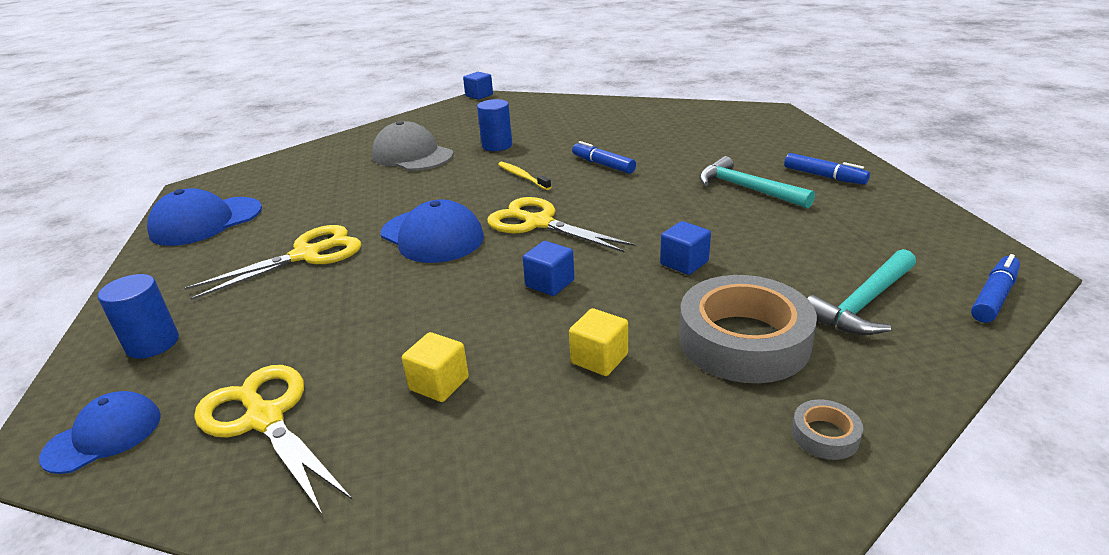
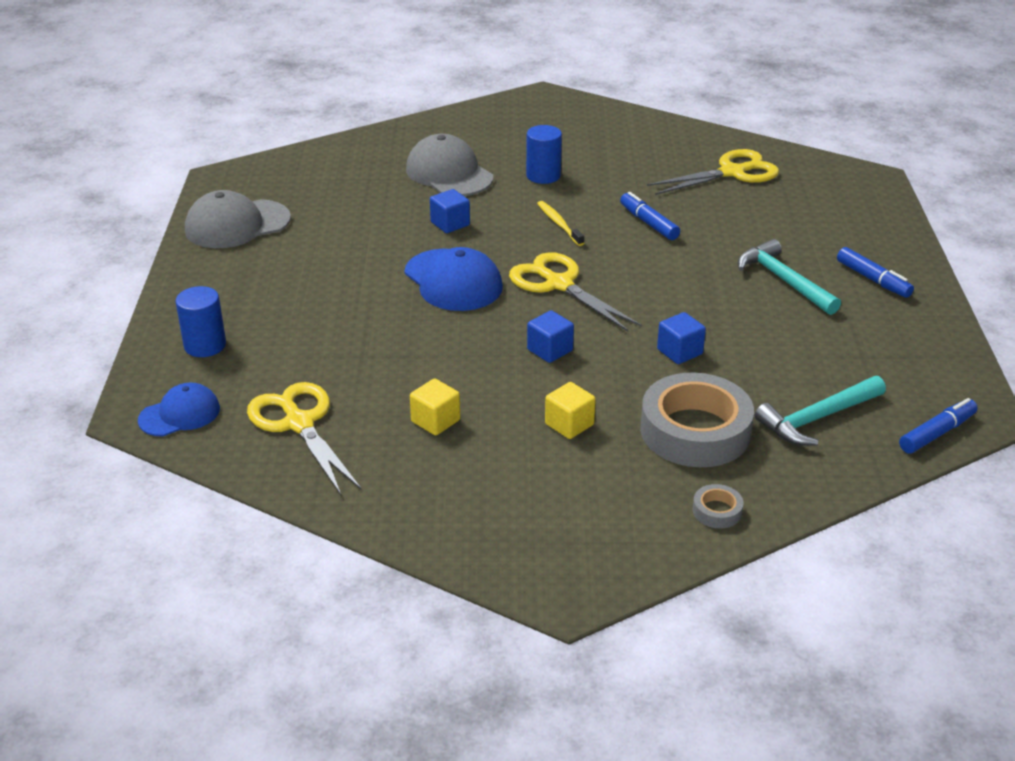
camera: 10 degrees right, 5 degrees up
(206, 221) = (237, 224): blue cap -> grey cap
(306, 255) = (333, 281): yellow scissors -> yellow scissors (732, 172)
(479, 95) = (541, 92): blue cube -> blue cube (450, 224)

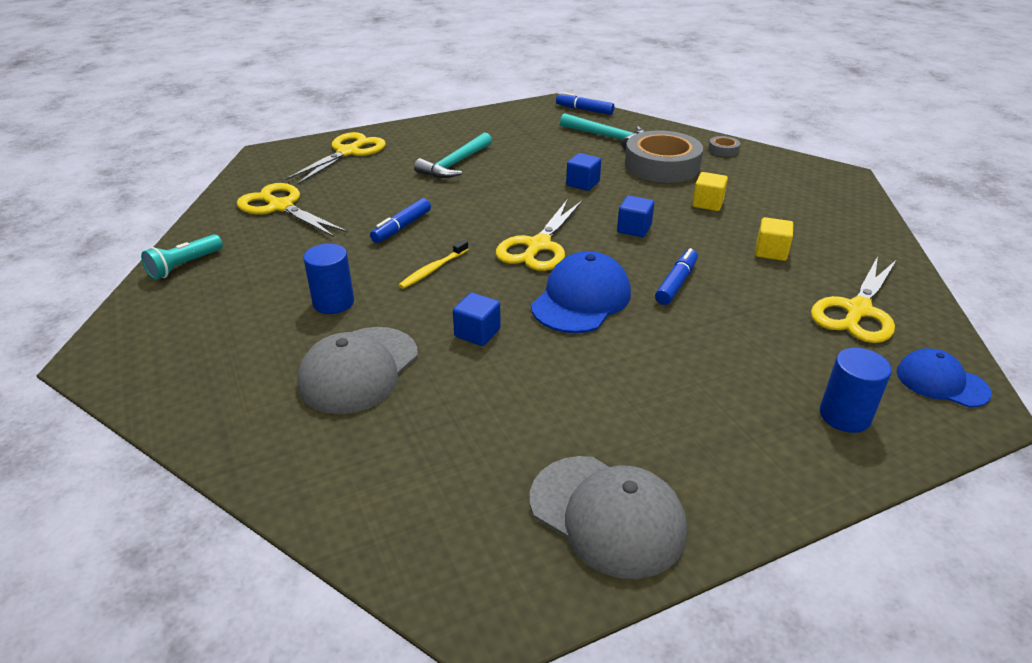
camera: 115 degrees left, 0 degrees up
(647, 126) = (184, 266): none -> turquoise flashlight
(852, 222) = (348, 152): none -> yellow scissors
(873, 280) = (430, 138): blue marker -> blue marker (676, 283)

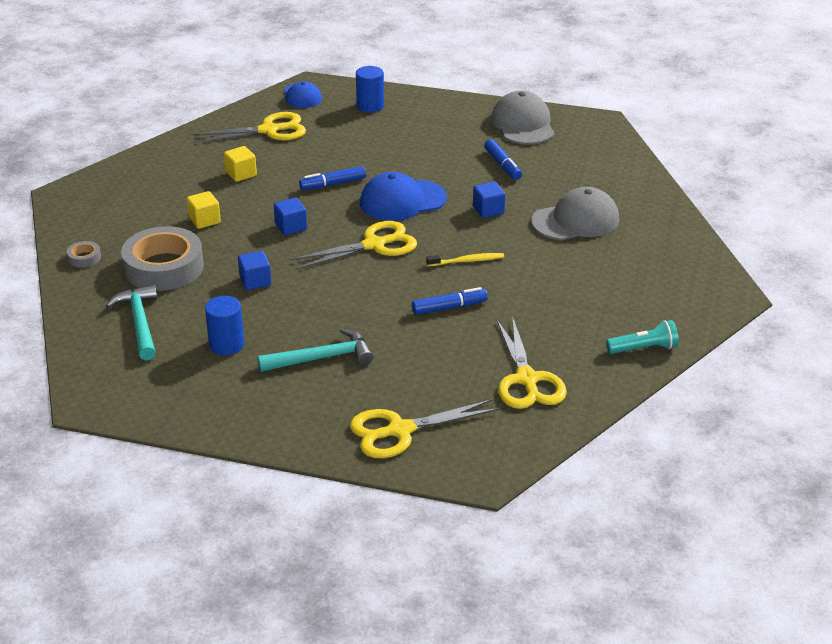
camera: 140 degrees left, 0 degrees up
(333, 302) = (556, 267): blue cylinder -> blue cylinder (226, 345)
(584, 110) = (85, 374): blue marker -> blue marker (502, 165)

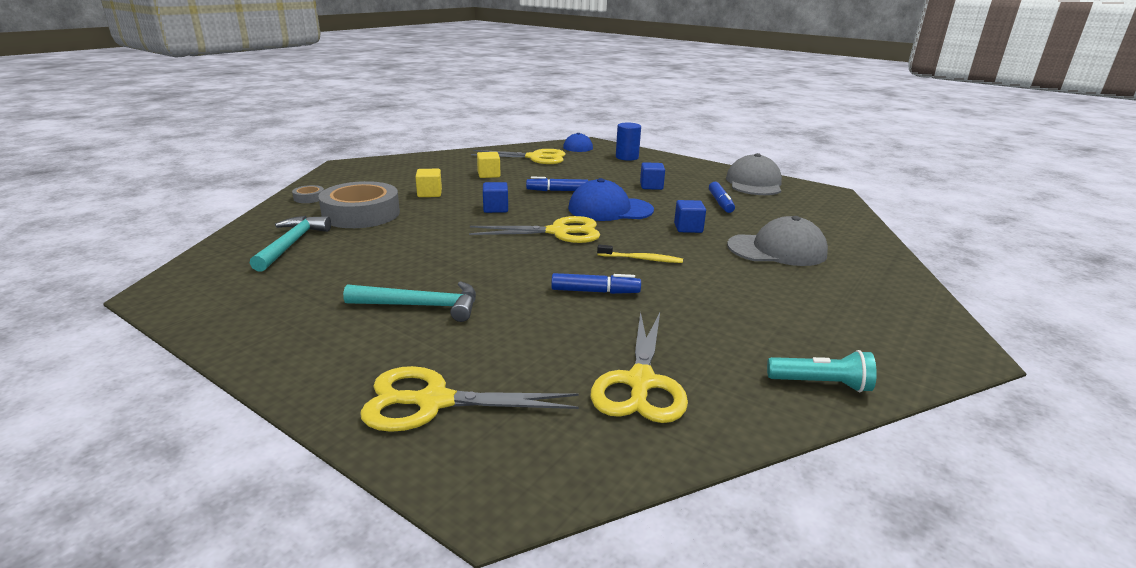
camera: 20 degrees right, 10 degrees down
(226, 345) = (343, 275): blue cylinder -> none
(255, 281) = (425, 236): blue cube -> blue cube (651, 186)

